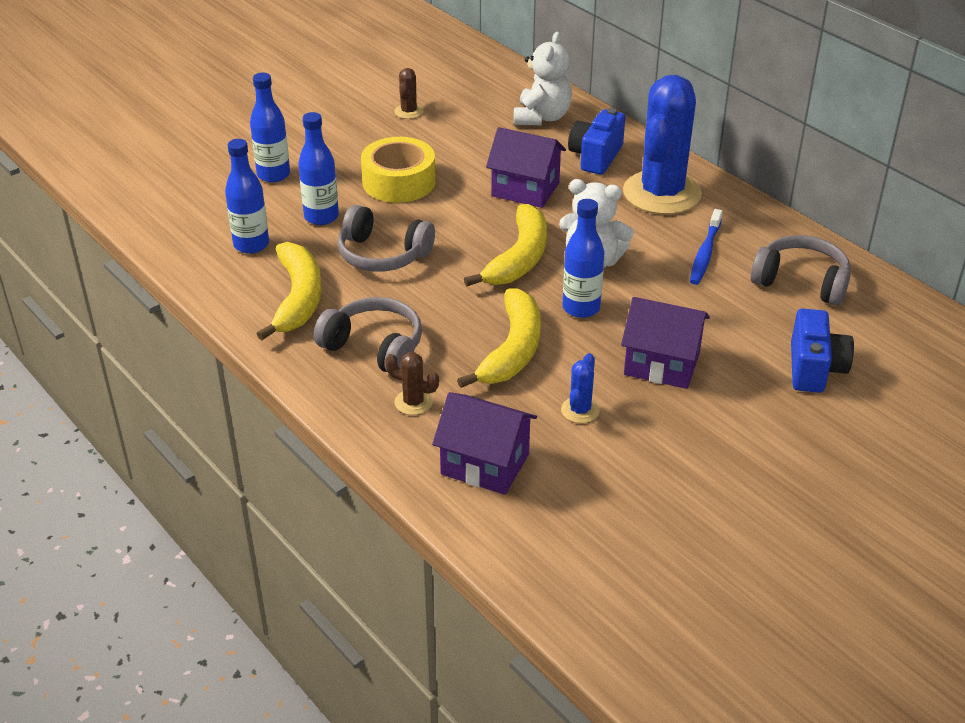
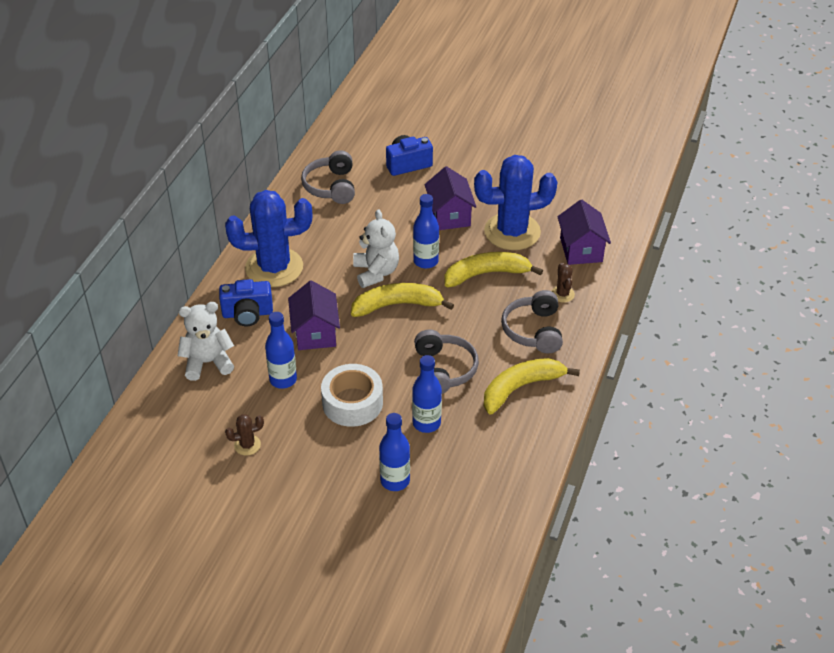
camera: 120 degrees left, 5 degrees up
(251, 245) = (487, 443): blue bottle -> blue bottle (283, 380)
(399, 182) = (352, 403): yellow tape -> white tape
(580, 410) = (512, 232): blue cactus -> blue cactus, size x2.48
(705, 253) = (330, 230): blue toothbrush -> none

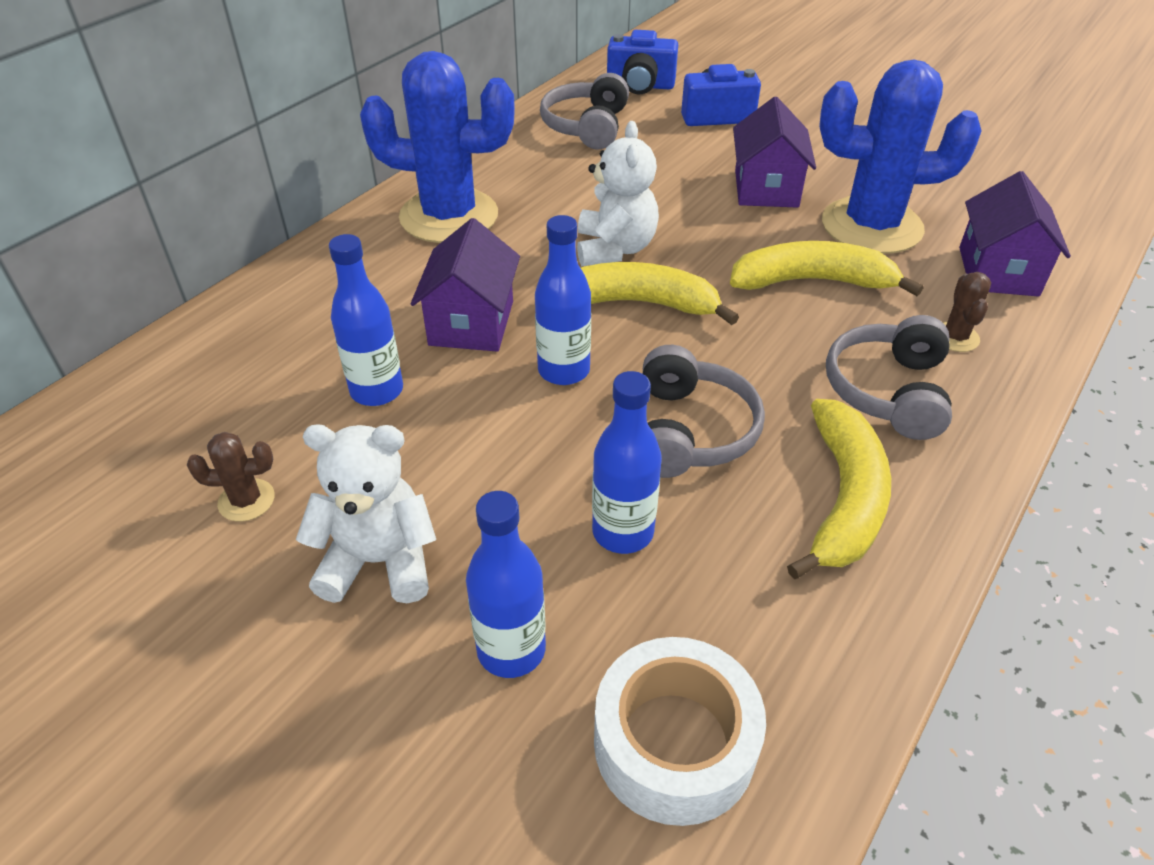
camera: 15 degrees right, 0 degrees up
(208, 362) = (262, 337): white teddy bear -> white teddy bear (379, 561)
(247, 314) = (371, 274): blue camera -> blue camera (640, 86)
(352, 403) = (487, 459): white tape -> white tape (674, 743)
(425, 261) = (707, 245): blue bottle -> blue bottle (564, 370)
(520, 388) = (843, 498): yellow banana -> yellow banana turned 120 degrees clockwise

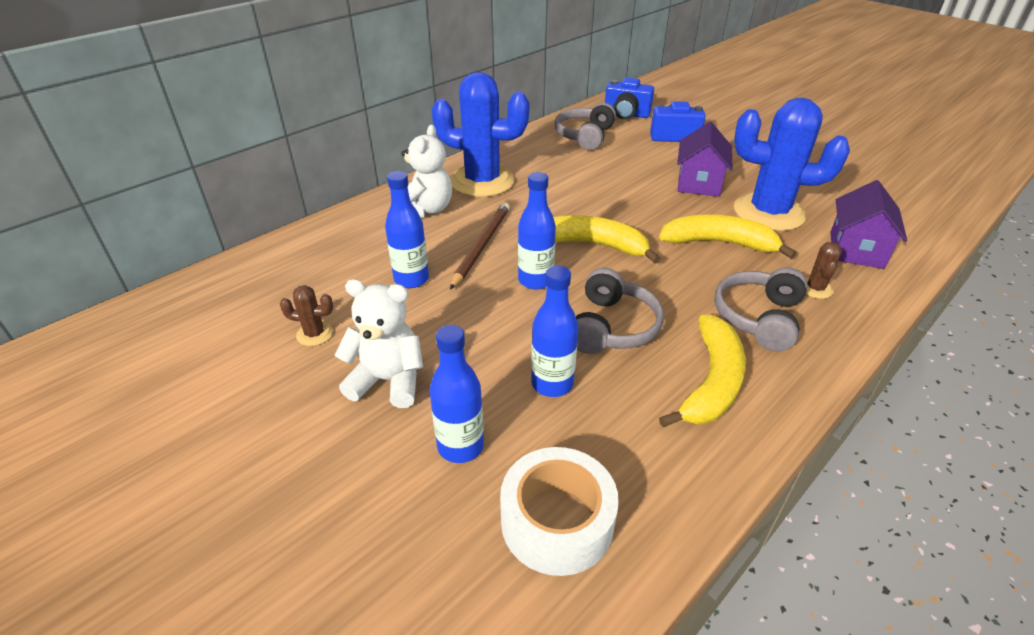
camera: 10 degrees right, 5 degrees down
(471, 323) = (481, 245): purple house -> brown pencil
(615, 249) = (586, 210): white teddy bear -> white teddy bear (426, 210)

